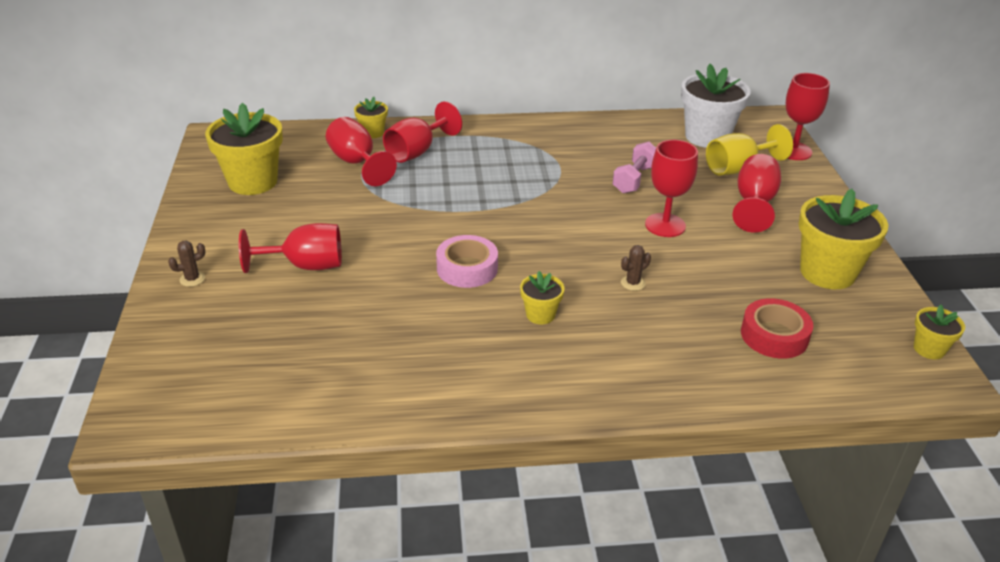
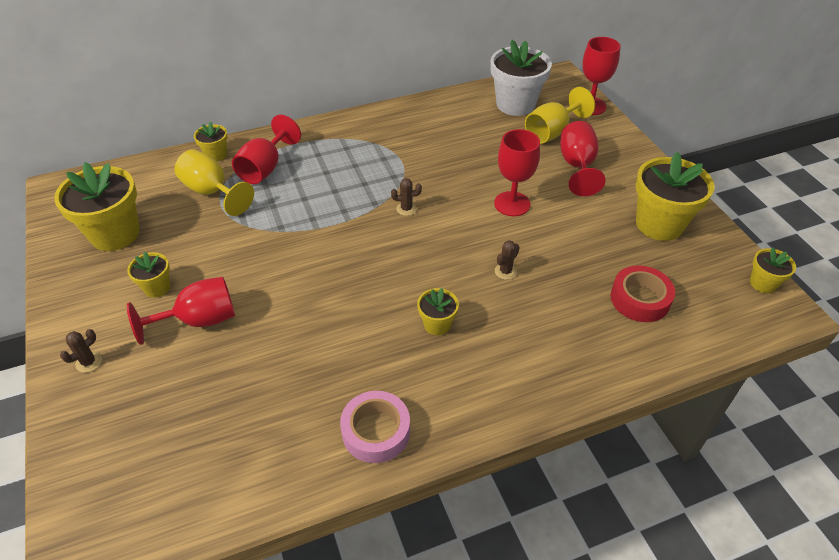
camera: 15 degrees left, 10 degrees up
(276, 232) = (157, 287): none -> yellow flower pot
(357, 163) = (211, 192): red goblet -> yellow goblet
(467, 268) = (354, 288): pink tape -> pink tape (376, 431)
(548, 210) = (406, 209): none -> brown cactus
(634, 179) = (470, 160): pink dumbbell -> none

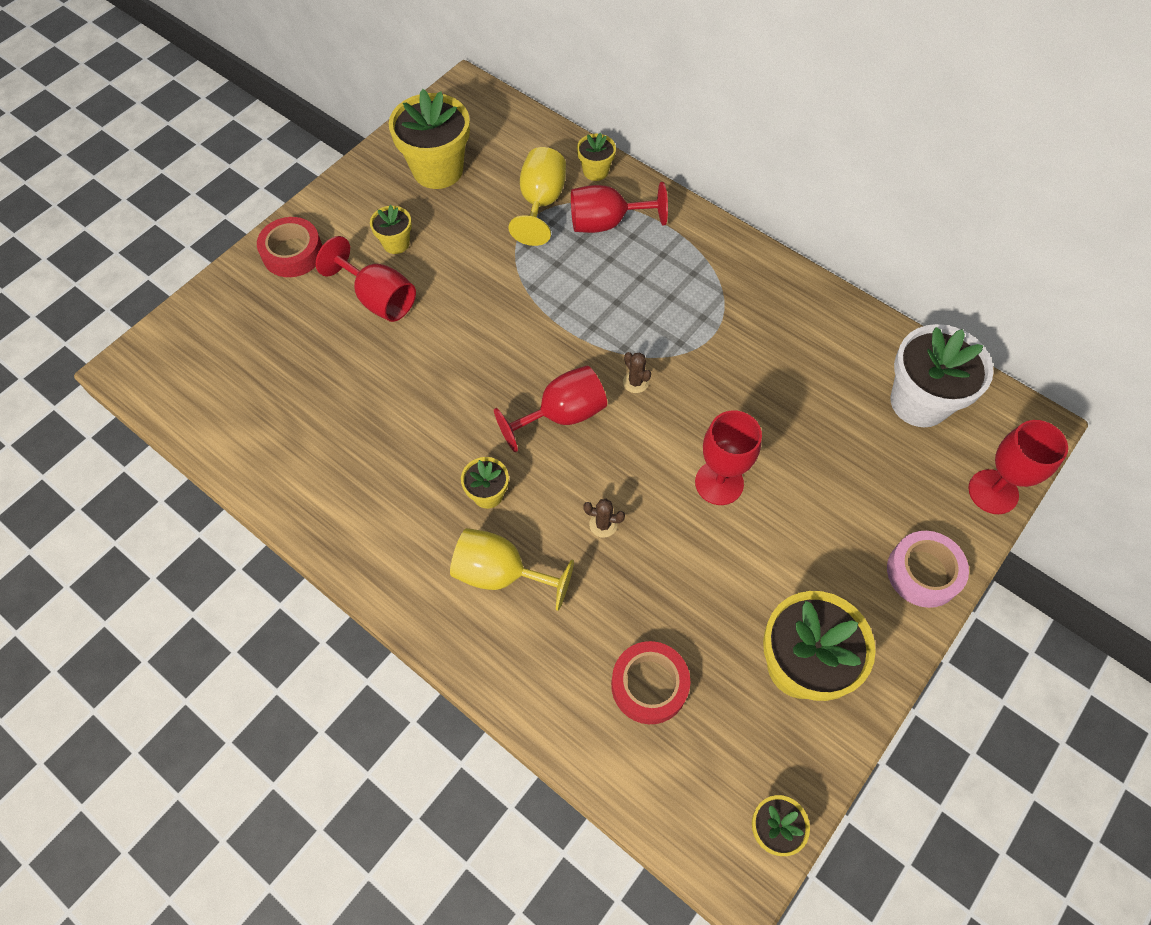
camera: 60 degrees right, 15 degrees up
(89, 362) = (293, 253): brown cactus -> red tape
(376, 431) = (335, 506): pink tape -> pink tape (923, 572)
(551, 132) = (893, 468): yellow goblet -> yellow goblet (501, 574)
(577, 166) = (845, 526): red goblet -> red goblet (562, 415)

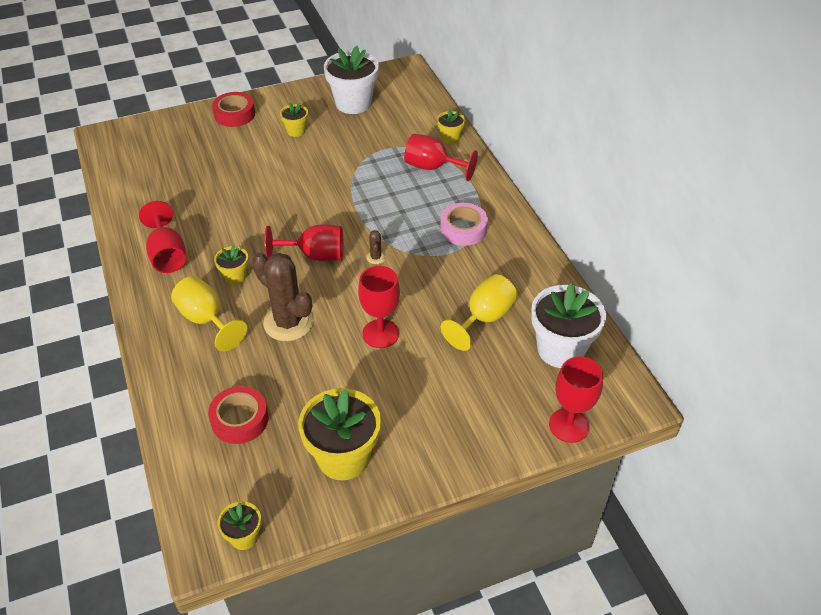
camera: 30 degrees right, 15 degrees down
(379, 299) = (262, 154): red goblet -> red goblet (167, 255)
(438, 170) = (353, 103): yellow flower pot -> white flower pot
(541, 203) = (400, 142): yellow goblet -> yellow goblet (484, 318)
(603, 524) = (288, 323): brown cactus -> brown cactus, size x2.42
(923, 572) = (474, 448): pink tape -> pink tape (463, 229)

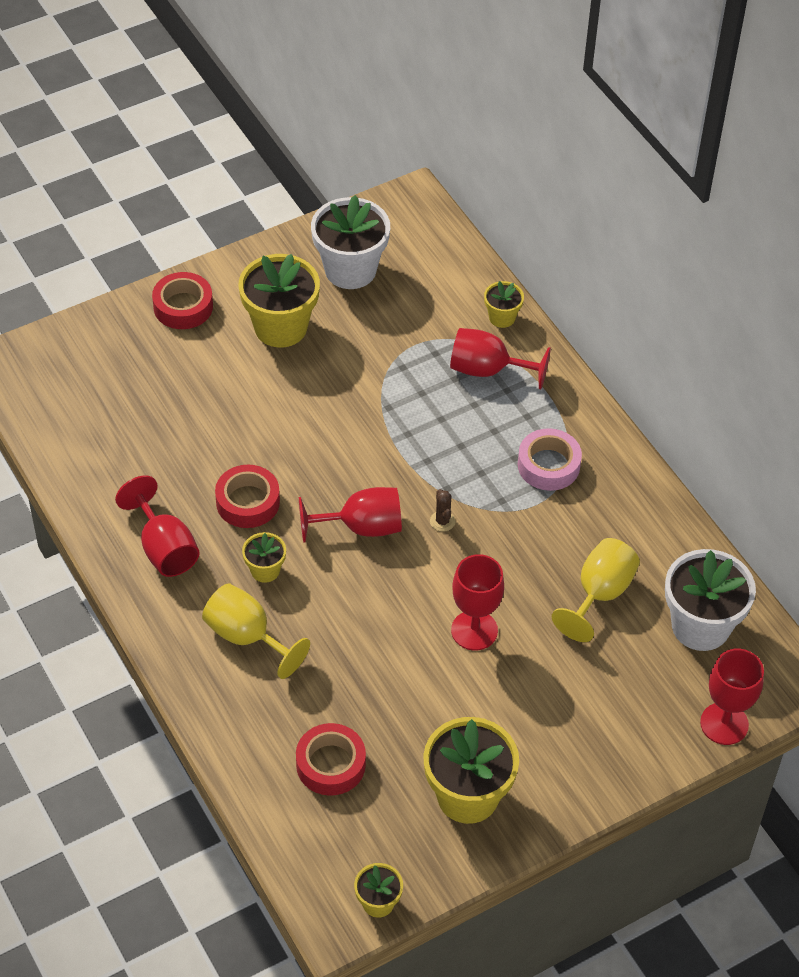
camera: 10 degrees left, 5 degrees up
(238, 231) = (248, 502): none -> red tape
(288, 323) = (353, 629): brown cactus -> none
(296, 131) = (280, 327): yellow flower pot -> yellow flower pot, size x1.99

